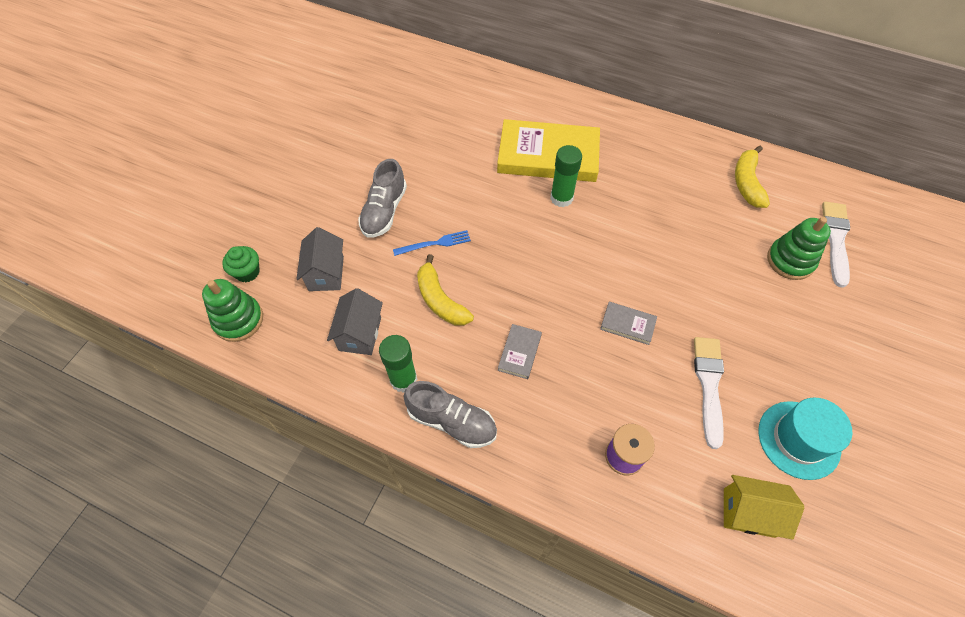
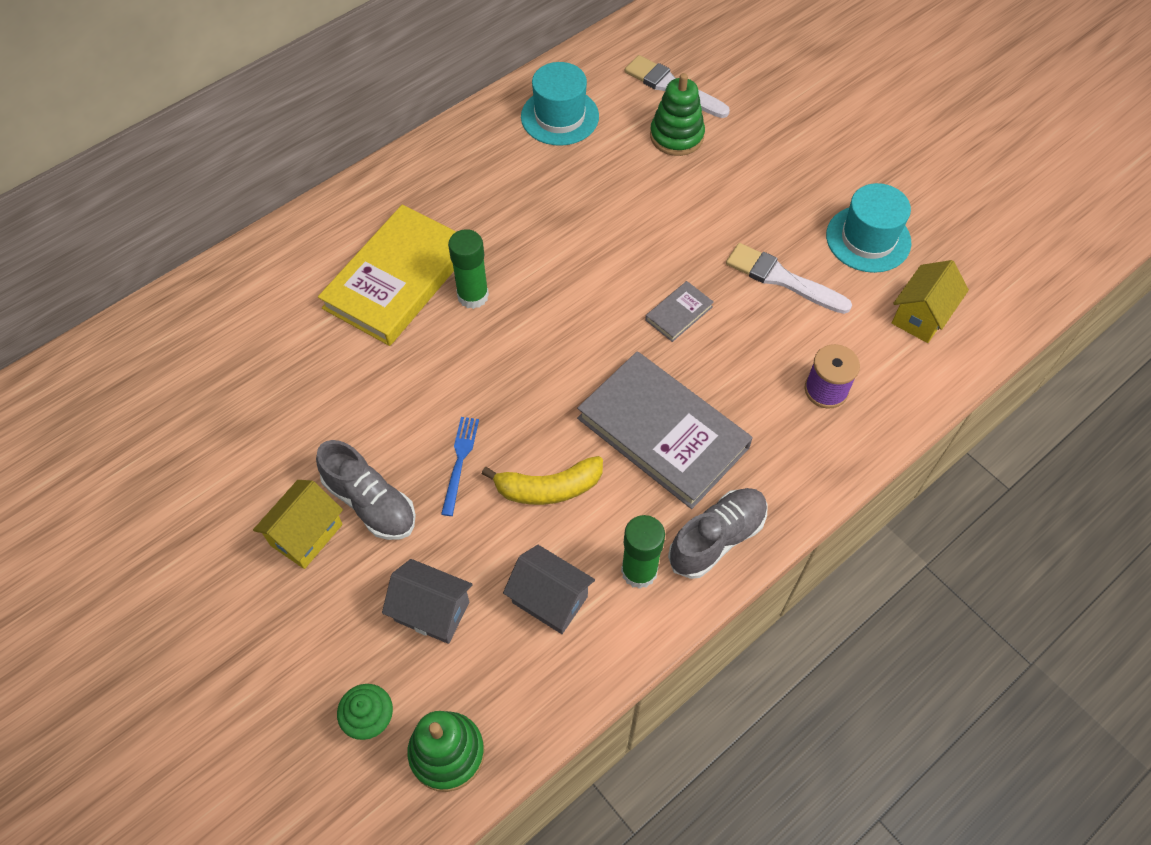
camera: 65 degrees left, 0 degrees up
(349, 191) = (306, 534): none -> yellow house
(519, 352) = (662, 433): grey book -> grey book, size x2.32
(746, 183) = (560, 116): yellow banana -> turquoise hat

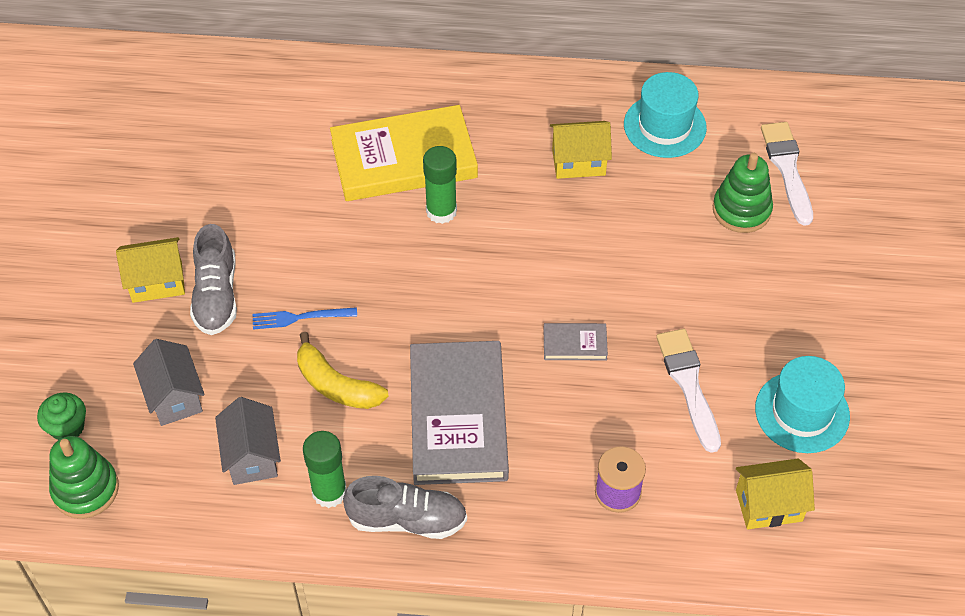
camera: 45 degrees right, 5 degrees down
(460, 462) = (300, 317): blue fork -> blue fork turned 150 degrees counterclockwise
(530, 185) = (578, 162): none -> yellow house

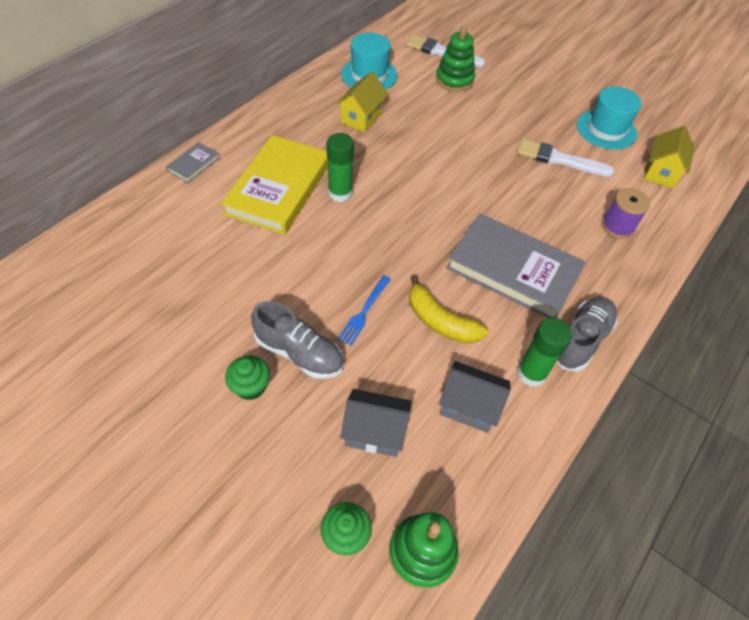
camera: 60 degrees left, 0 degrees up
(157, 282) = (250, 386): yellow house -> green cupcake
(336, 385) = (440, 321): yellow banana -> yellow banana turned 60 degrees clockwise
(575, 344) = (496, 189): grey book -> grey book (194, 164)

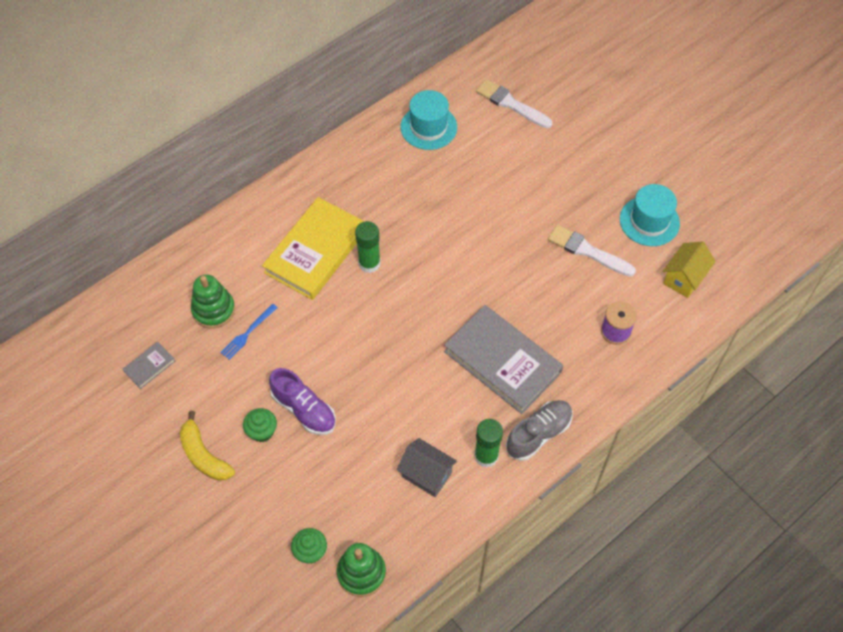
camera: 15 degrees right, 5 degrees up
(194, 164) = (245, 216): grey book -> grey book (149, 366)
(299, 353) = (304, 410): grey shoe -> purple shoe
(361, 118) = (408, 180): yellow house -> none
(364, 311) = (364, 382): blue fork -> blue fork (248, 333)
(375, 432) = (348, 482): grey house -> none
(440, 321) = (424, 400): yellow banana -> yellow banana (204, 455)
(454, 80) = (513, 142): green stacking toy -> green stacking toy (213, 310)

